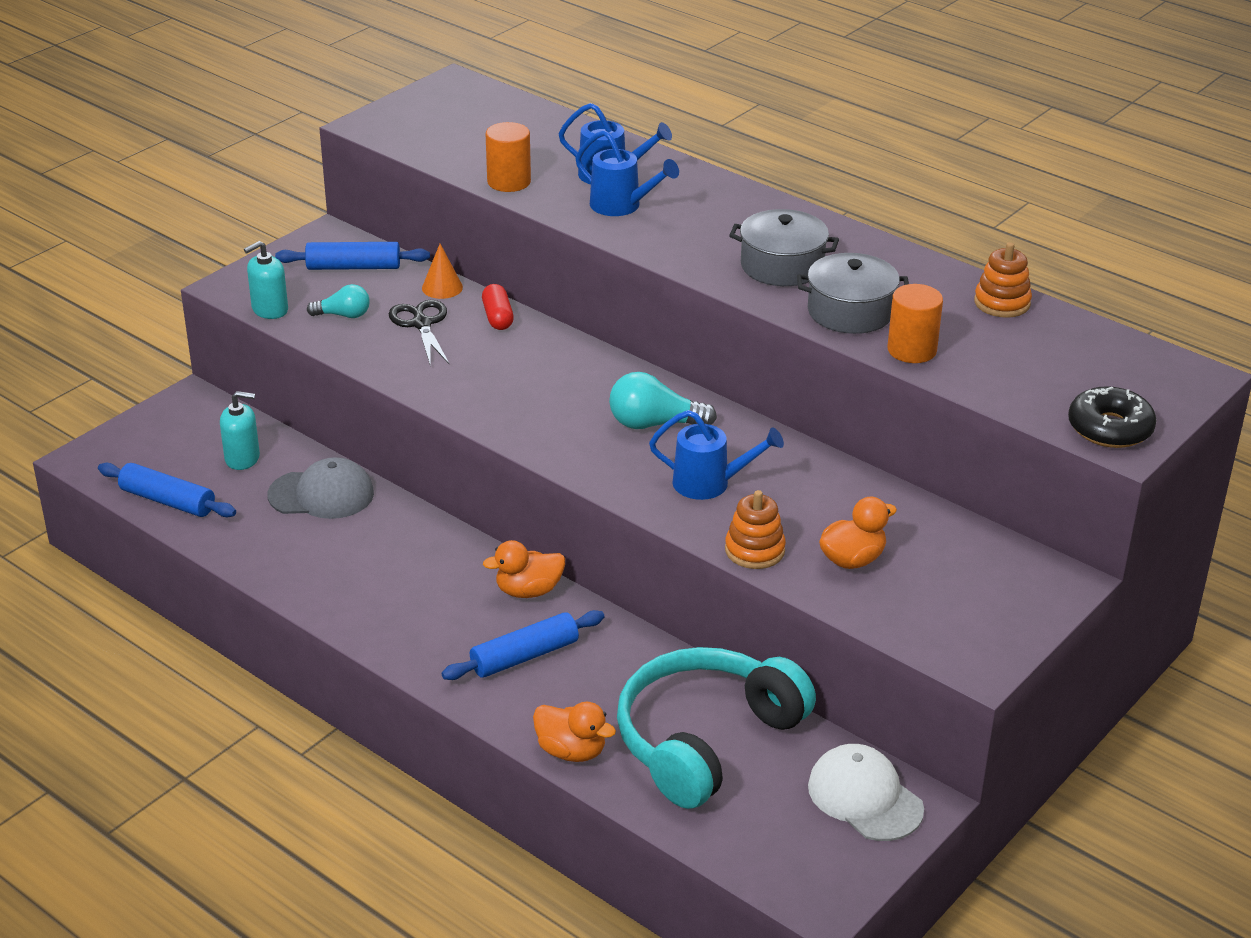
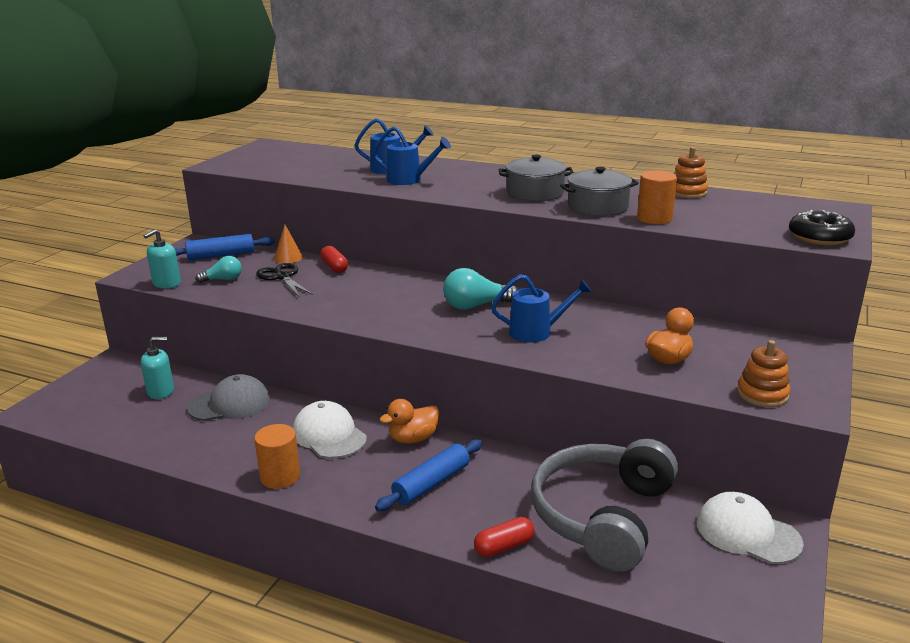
camera: 15 degrees left, 10 degrees down
(168, 501) = (106, 428): blue rolling pin -> none
(428, 565) = (329, 435): none -> white cap
(509, 182) = (326, 178): orange cylinder -> orange cylinder (280, 477)
(571, 751) = (504, 546): orange duck -> red capsule
(706, 740) = (603, 516): turquoise headphones -> grey headphones
(754, 550) = (596, 365): orange stacking toy -> orange stacking toy (762, 394)

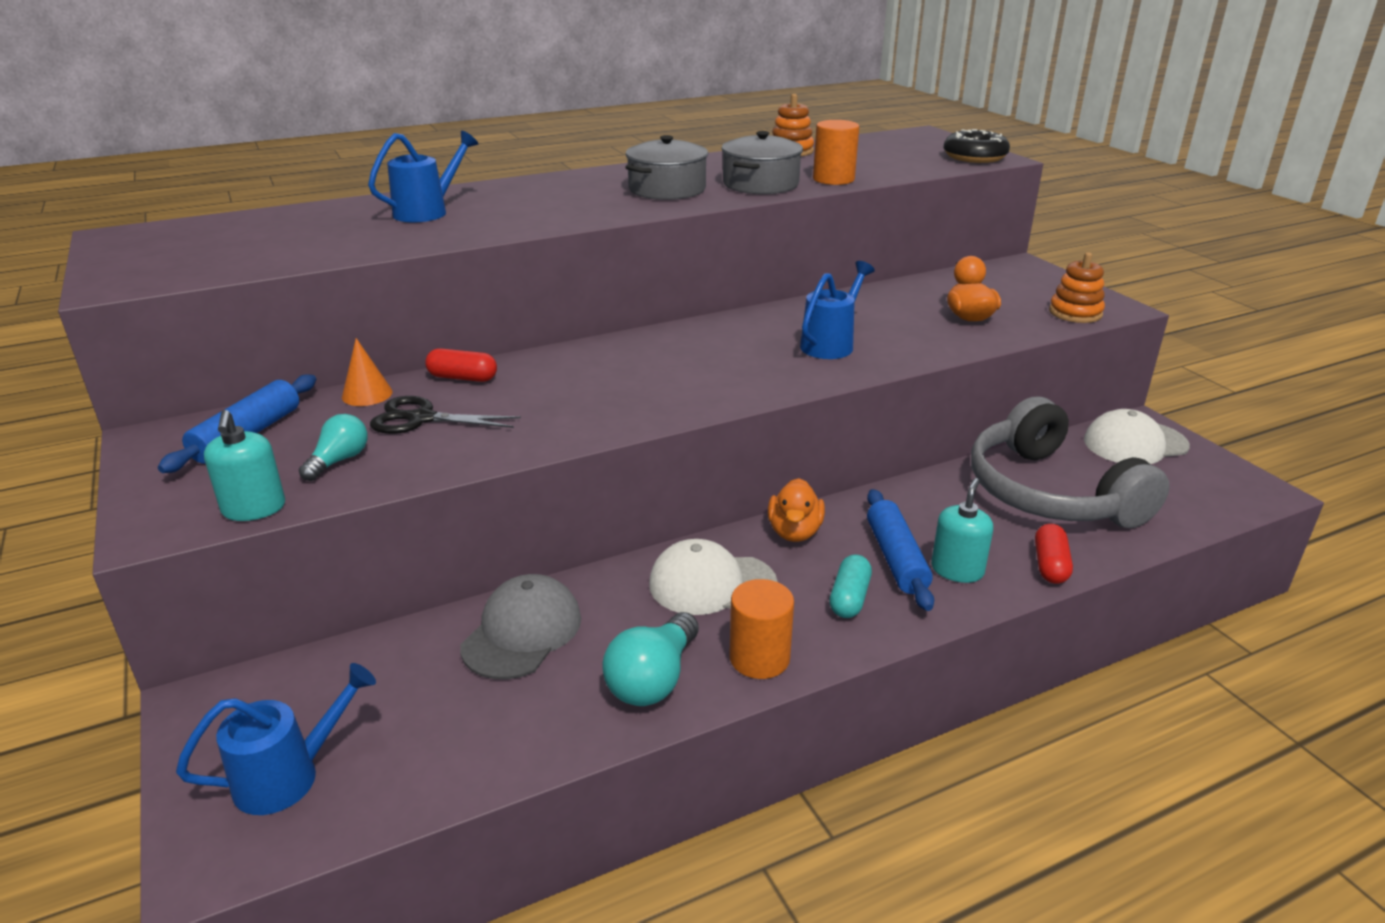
camera: 50 degrees left, 5 degrees up
(161, 391) = (385, 683): turquoise soap dispenser -> turquoise soap dispenser (957, 570)
(369, 483) = (849, 598): none -> turquoise capsule
(409, 180) = (490, 217): blue watering can -> blue watering can (289, 776)
(476, 306) = (721, 347): turquoise light bulb -> turquoise light bulb (653, 679)

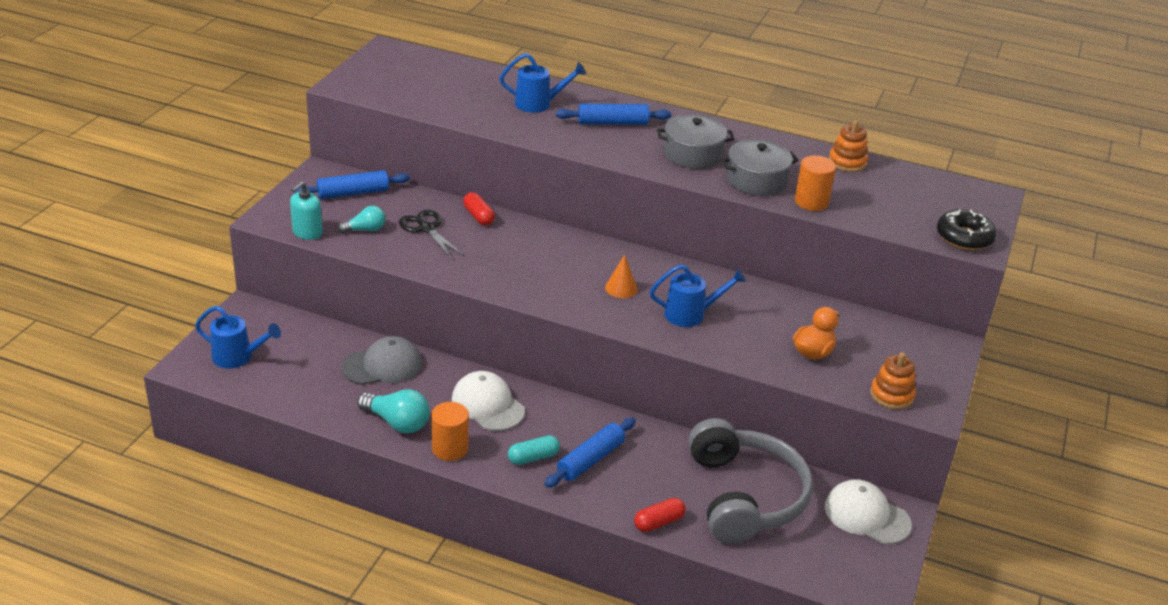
camera: 45 degrees right, 5 degrees up
(367, 394) = (426, 200): orange cone -> orange cone (621, 288)
(540, 197) = (612, 123): none -> blue rolling pin
(653, 679) = (397, 422): turquoise light bulb -> turquoise light bulb turned 135 degrees counterclockwise
(794, 532) = (568, 412): orange duck -> none
(957, 570) = (608, 487): turquoise soap dispenser -> none
(1050, 492) = (744, 496): grey headphones -> grey headphones turned 150 degrees clockwise

